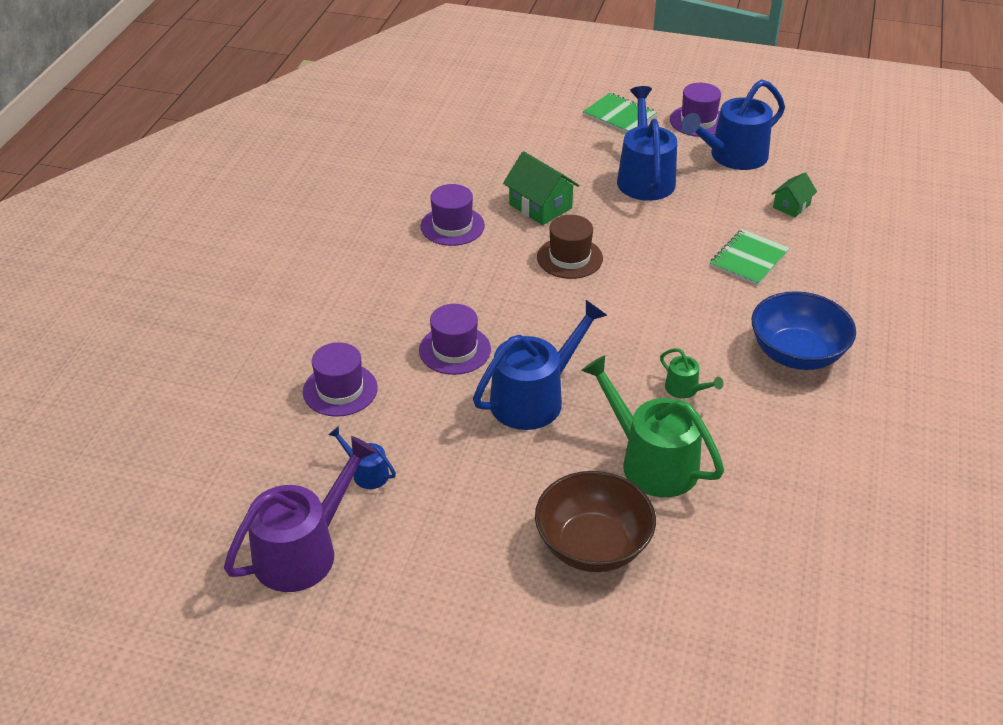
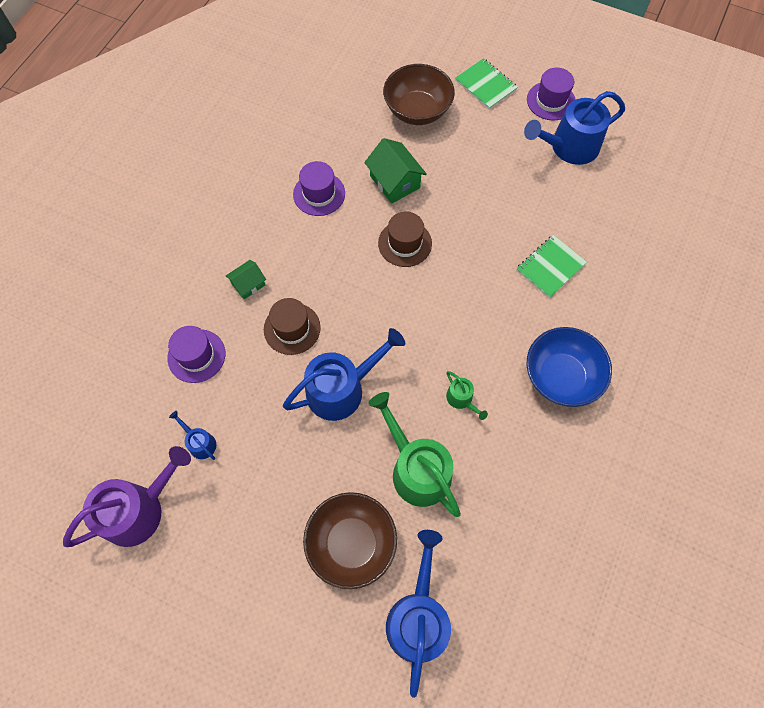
camera: 10 degrees right, 25 degrees up
(454, 350) = (292, 328): purple hat -> brown hat
(547, 144) = (417, 110): none -> brown bowl
(645, 178) = (488, 162): blue watering can -> blue watering can (418, 617)
(791, 206) = (603, 212): green house -> green house (248, 284)

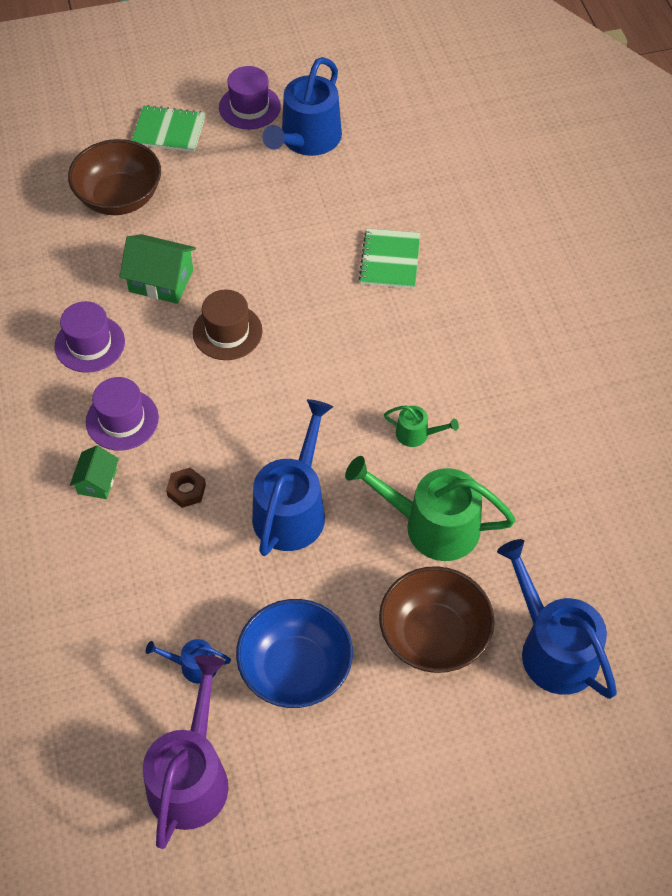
camera: 40 degrees left, 10 degrees down
(196, 356) = (108, 589): purple hat -> purple hat (122, 420)
(292, 328) = (186, 490): brown hat -> brown nut
(561, 377) = (487, 350): blue bowl -> blue bowl (295, 669)

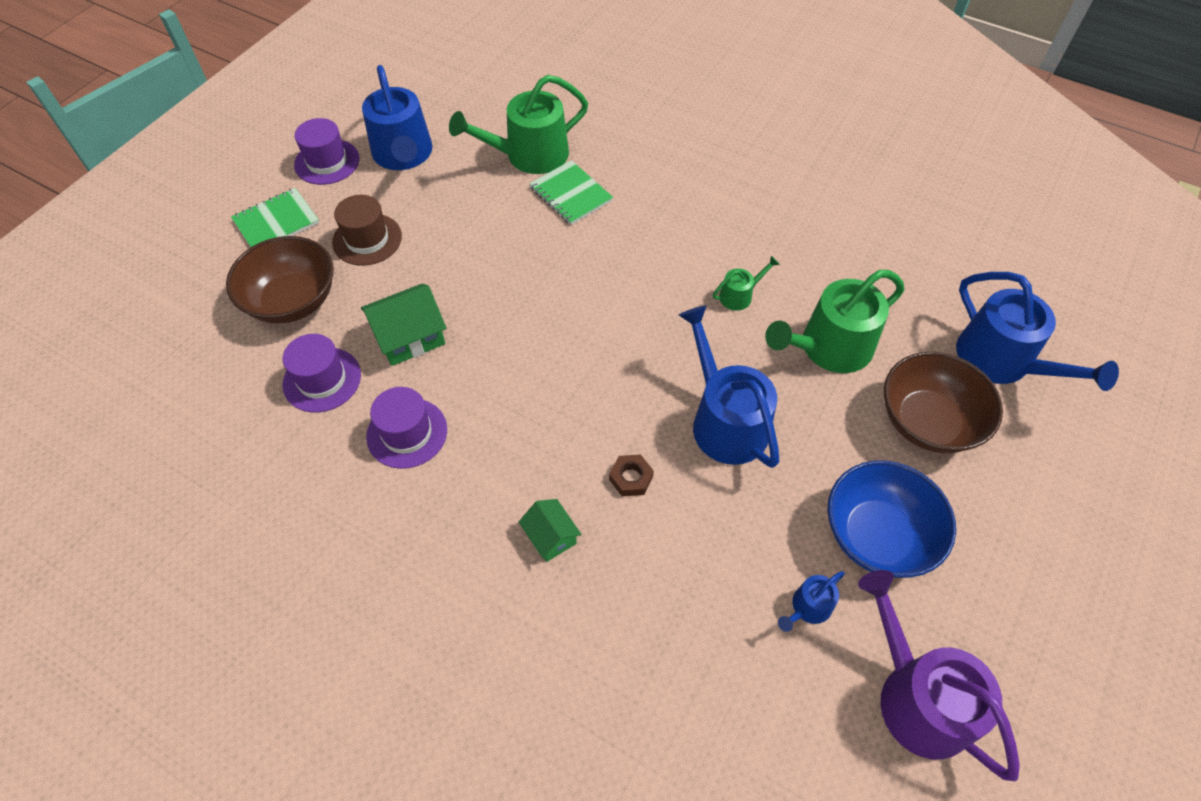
camera: 45 degrees left, 0 degrees up
(122, 420) = (510, 469): purple hat -> purple hat (322, 379)
(227, 332) = (513, 334): brown hat -> brown hat (367, 239)
(397, 206) = (530, 155): none -> green watering can
(553, 648) = (1001, 361): blue watering can -> blue watering can turned 135 degrees counterclockwise

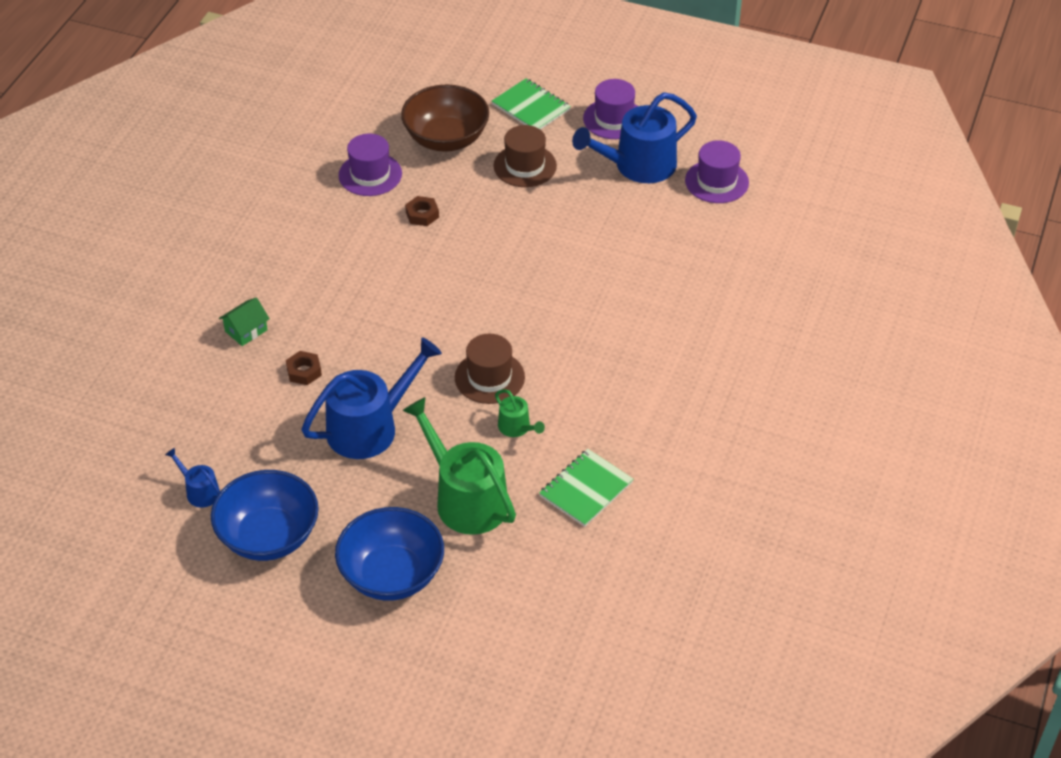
camera: 80 degrees right, 10 degrees down
(407, 433) = (327, 233): purple hat -> purple hat (716, 181)
(409, 337) = (422, 215): green house -> brown nut
(530, 155) = (666, 252): green watering can -> none
(571, 194) = (619, 290): green notebook -> green notebook (586, 489)
(669, 308) = (489, 377): none -> brown hat
(917, 697) = (131, 561): purple watering can -> none
(927, 421) = (392, 575): brown bowl -> blue bowl
(1001, 361) = (476, 638): blue watering can -> none

